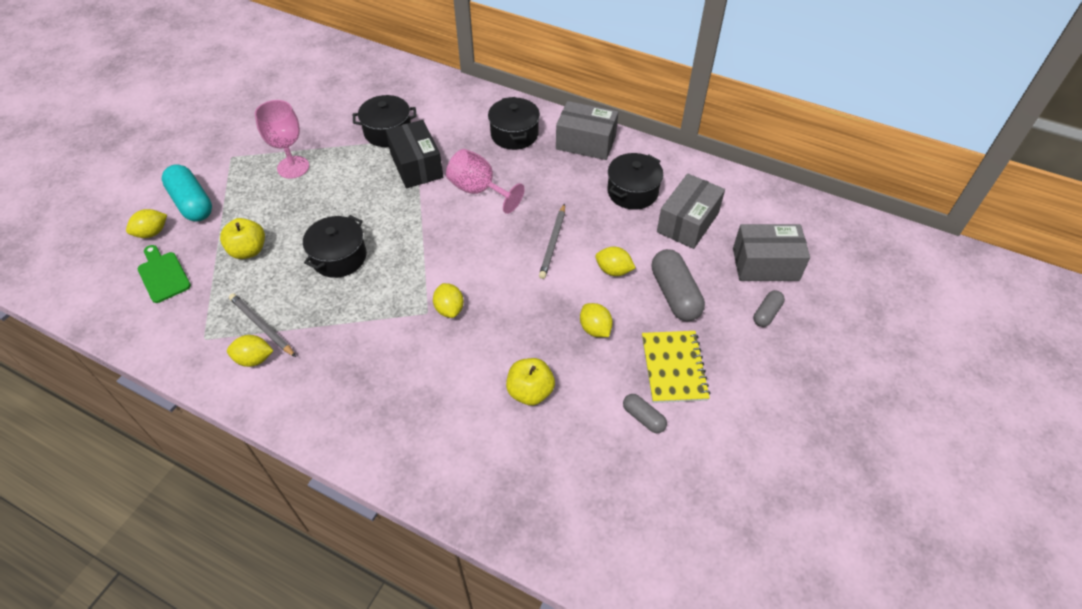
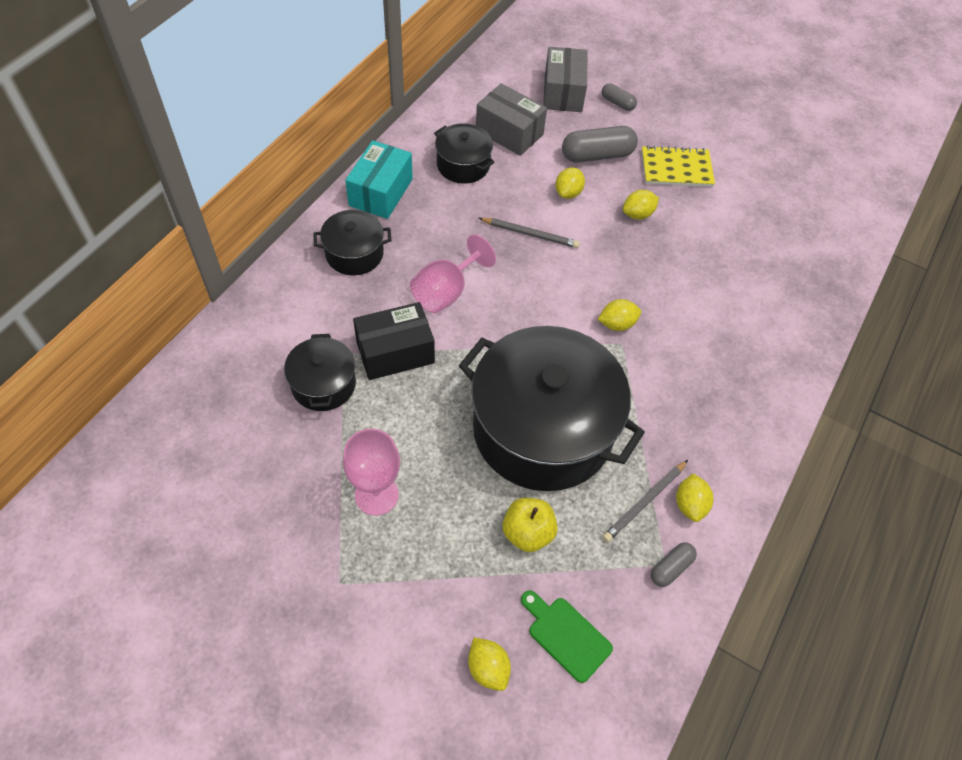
camera: 90 degrees left, 5 degrees up
(163, 275) = (566, 635): green cutting board -> green cutting board turned 75 degrees clockwise
(192, 203) = (433, 622): turquoise capsule -> none
(339, 257) = (542, 429): black pot -> black pot, size x2.14
(530, 392) = (709, 266): yellow apple -> none
(586, 142) = (381, 192): grey box -> turquoise box
(643, 418) = (727, 195): grey capsule -> grey capsule (671, 568)

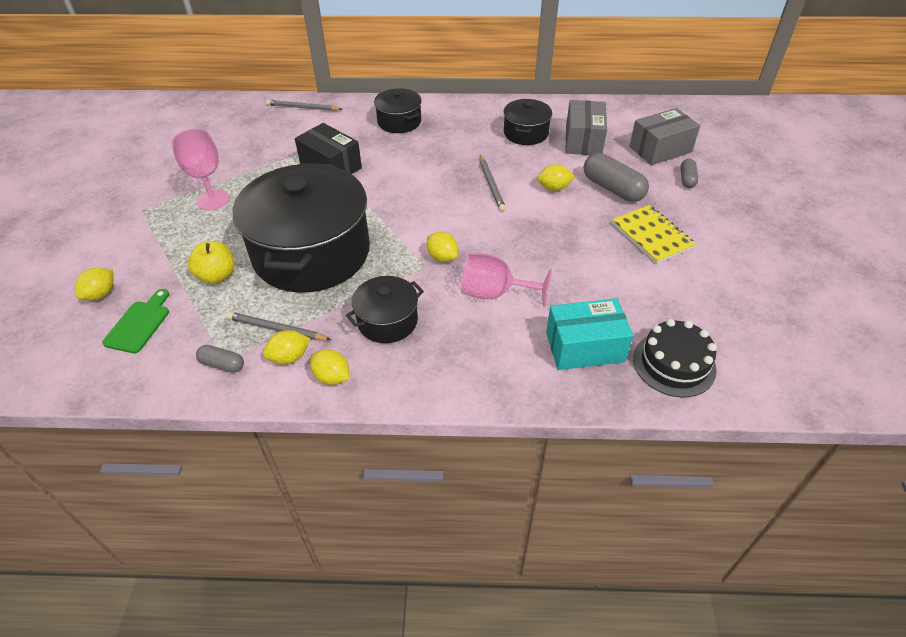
camera: 65 degrees right, 10 degrees down
(240, 331) = (303, 108): none -> grey pencil
(323, 384) = (285, 150): black pot -> black pot (387, 321)
(381, 192) = (462, 112): turquoise box -> turquoise box (584, 347)
(446, 292) = (400, 168): pink goblet -> pink goblet (494, 293)
(637, 214) = (572, 231): yellow lemon -> yellow lemon (332, 377)
(824, 242) = (674, 364): none -> black cake

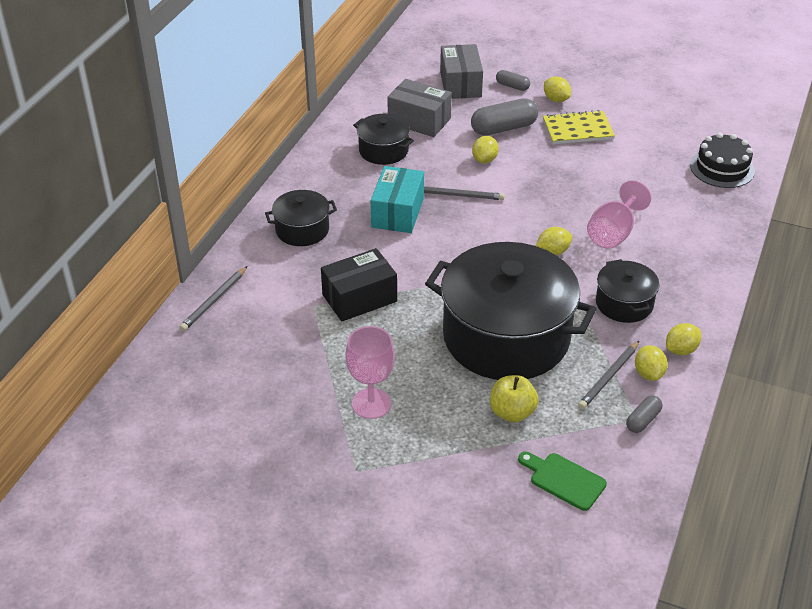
camera: 70 degrees left, 5 degrees down
(101, 294) = (502, 512): yellow lemon -> yellow lemon (556, 99)
(584, 347) = (691, 204): turquoise box -> turquoise box (397, 212)

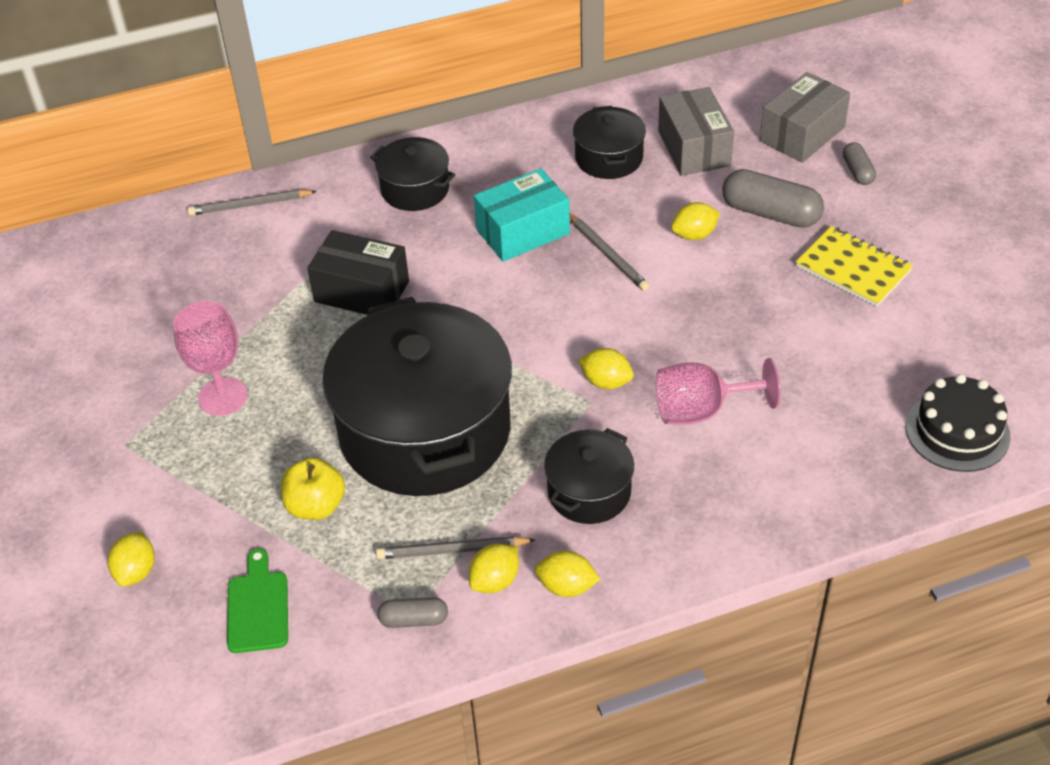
camera: 50 degrees right, 5 degrees up
(556, 99) = (884, 218): yellow lemon -> yellow lemon (136, 571)

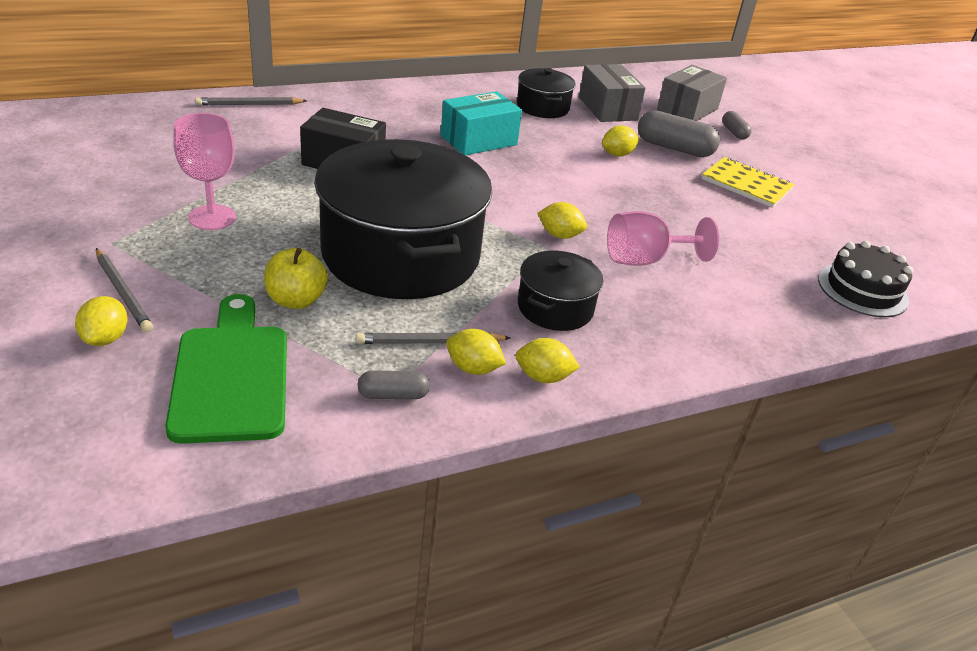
camera: 10 degrees left, 10 degrees down
(258, 607) = (231, 375): green cutting board -> green cutting board, size x1.74
(415, 189) = (388, 109): black pot -> none
(495, 581) = (473, 368): yellow lemon -> yellow lemon turned 75 degrees clockwise
(608, 254) = (550, 159): grey pencil -> grey pencil (123, 292)

